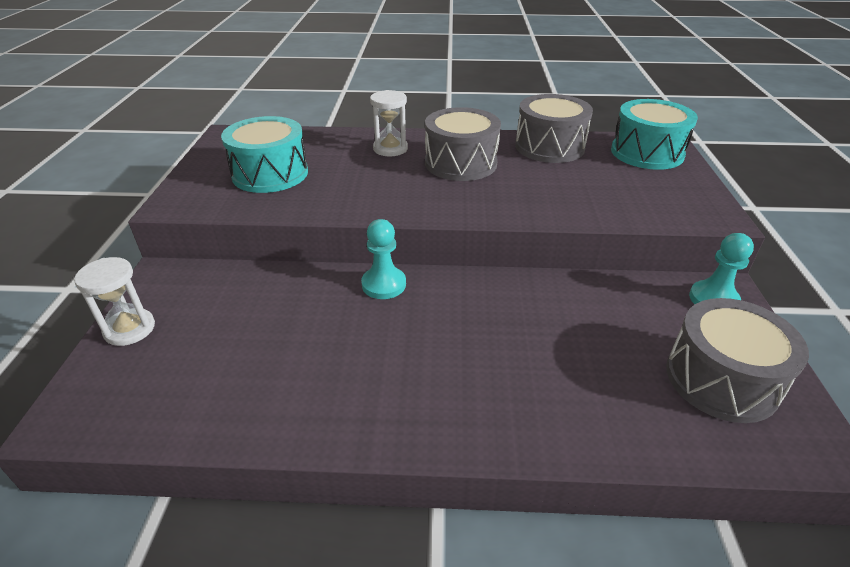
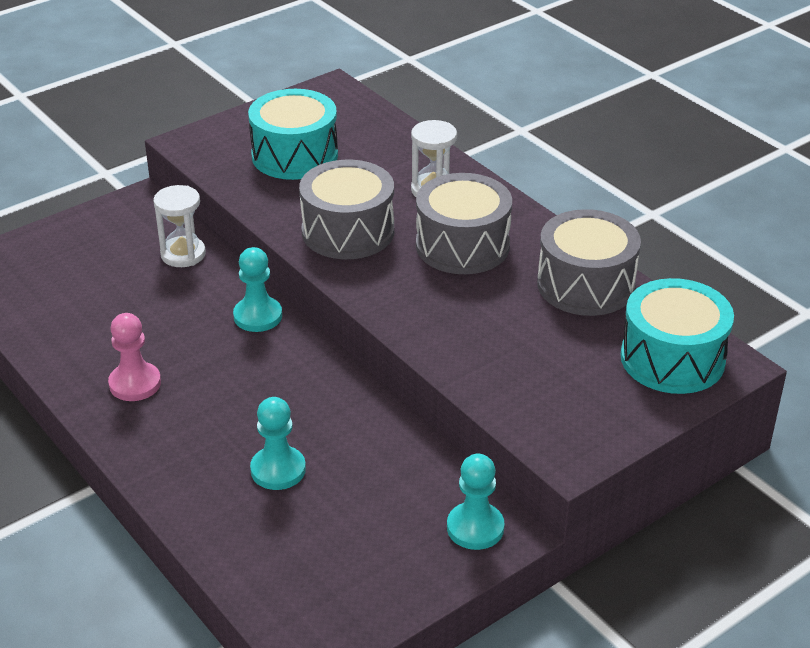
camera: 50 degrees right, 0 degrees up
(130, 329) = (70, 231): white hourglass -> white hourglass (183, 254)
(383, 390) = (135, 384): none -> pink pawn
(577, 360) = (278, 470): none -> turquoise pawn
(721, 379) = (345, 565): grey drum -> grey drum (348, 231)

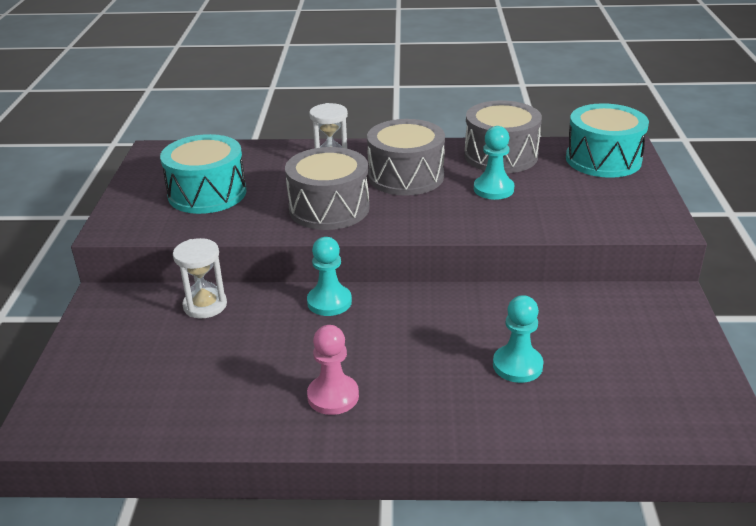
camera: 50 degrees left, 5 degrees down
(475, 528) = (658, 307): turquoise pawn -> turquoise pawn (493, 189)

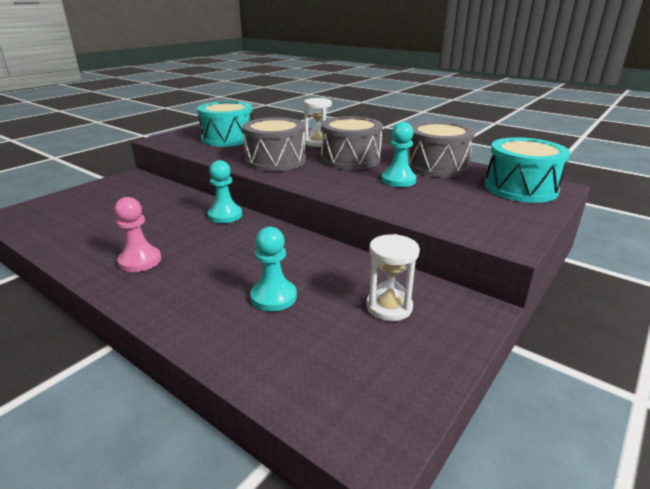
camera: 35 degrees right, 5 degrees down
(205, 305) = (165, 194): white hourglass -> white hourglass (389, 307)

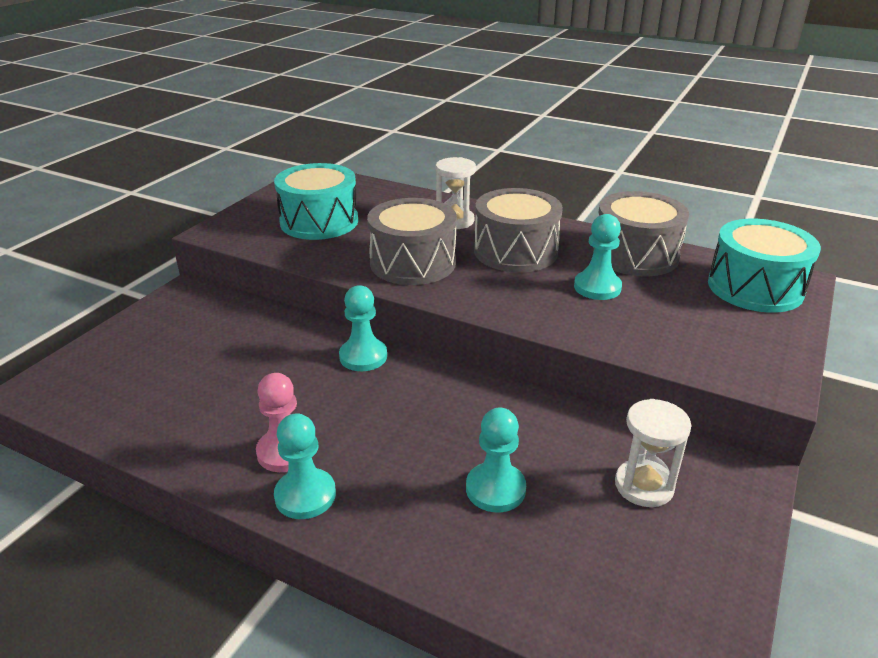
camera: 10 degrees left, 5 degrees up
(137, 286) = (305, 495): none -> turquoise pawn

